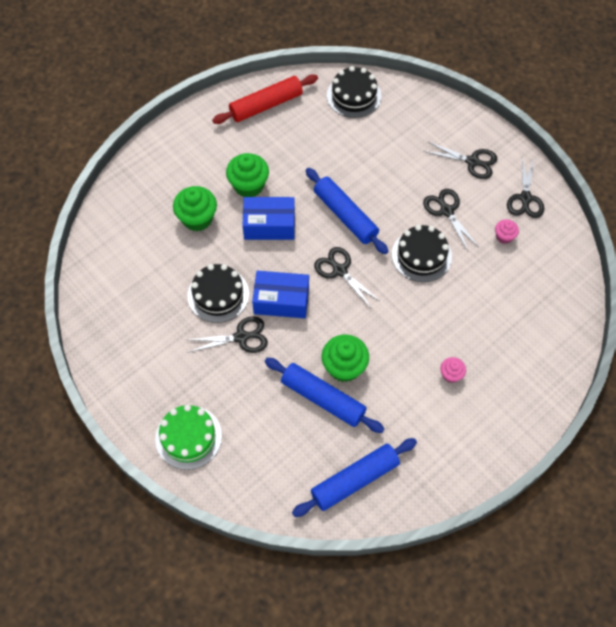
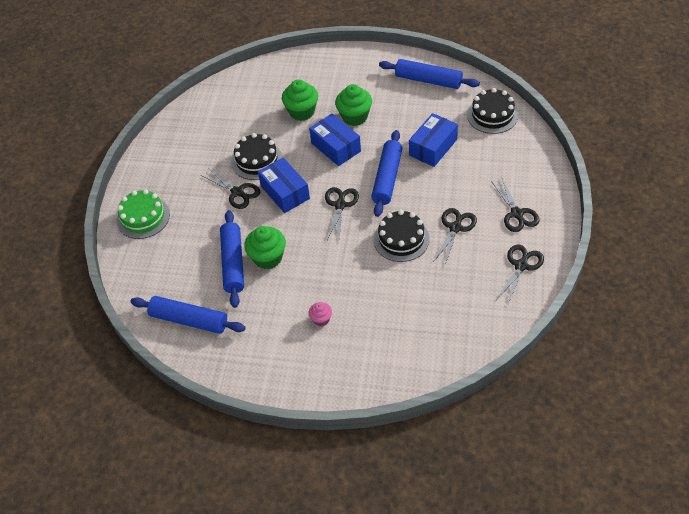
camera: 55 degrees right, 10 degrees down
(266, 105) = (428, 80): red rolling pin -> blue rolling pin
(345, 160) = (433, 147): none -> blue box
(504, 237) = (472, 274): pink cupcake -> none
(525, 199) = (521, 265): black scissors -> black scissors turned 150 degrees clockwise

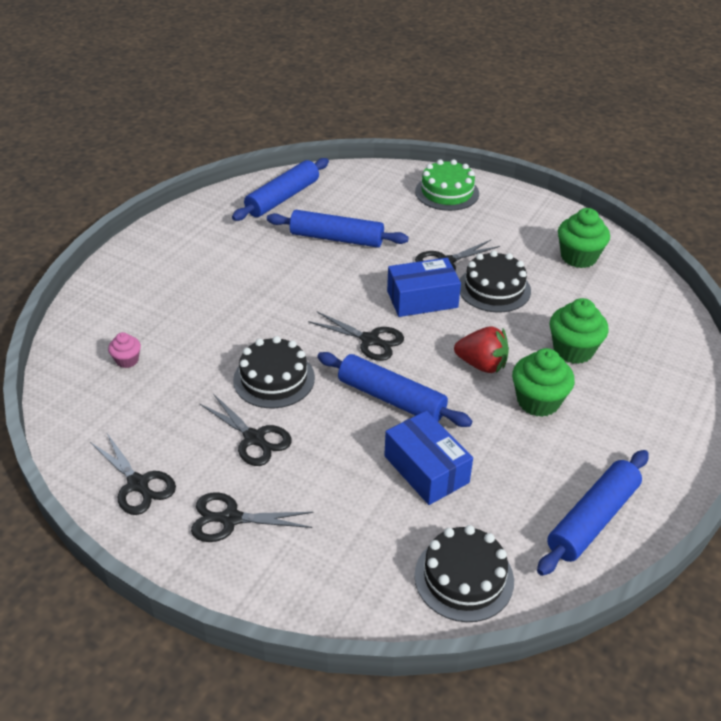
camera: 105 degrees right, 10 degrees down
(268, 258) = (326, 263): green cupcake -> green cupcake (578, 257)
(321, 319) = (209, 281): pink cupcake -> pink cupcake (127, 360)
(336, 147) = (482, 365): blue box -> red strawberry

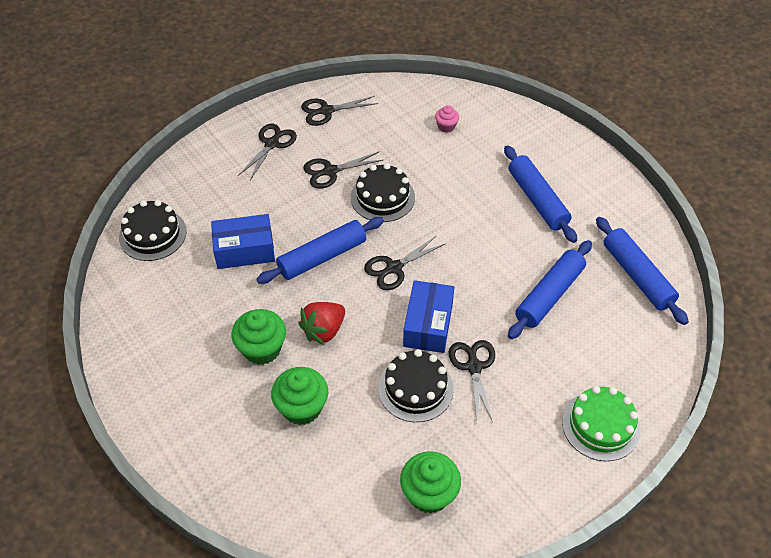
camera: 115 degrees right, 10 degrees up
(592, 519) = (141, 323): blue rolling pin -> blue rolling pin (537, 200)

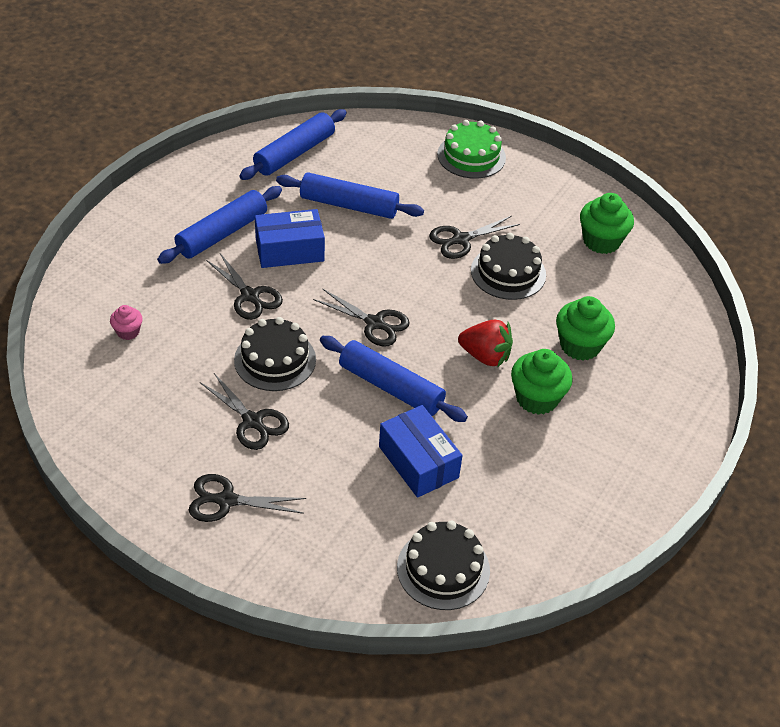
camera: 115 degrees left, 5 degrees down
(326, 111) = (139, 462): black scissors -> black scissors (250, 296)
(428, 325) = (432, 280): blue box -> blue box (289, 250)

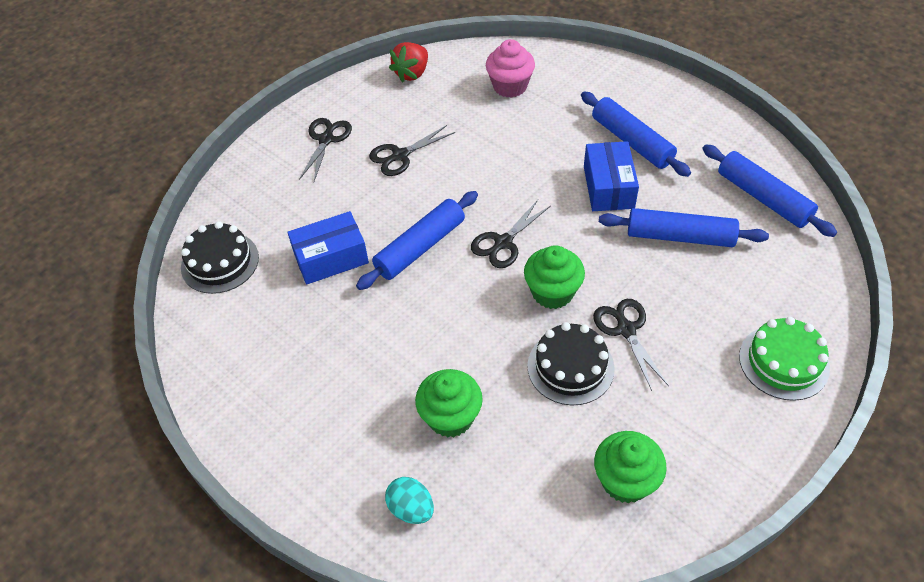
camera: 105 degrees right, 5 degrees up
(128, 332) = (510, 86): pink cupcake -> pink cupcake, size x1.84
(250, 296) = (546, 158): black scissors -> none
(275, 360) = (466, 171): black cake -> none
(349, 205) = (679, 237): blue rolling pin -> blue rolling pin turned 75 degrees clockwise
(485, 356) = (447, 326): red strawberry -> red strawberry (412, 73)
(537, 398) = (384, 362): green cupcake -> green cupcake (552, 292)
(670, 362) = (411, 508): none -> turquoise egg

